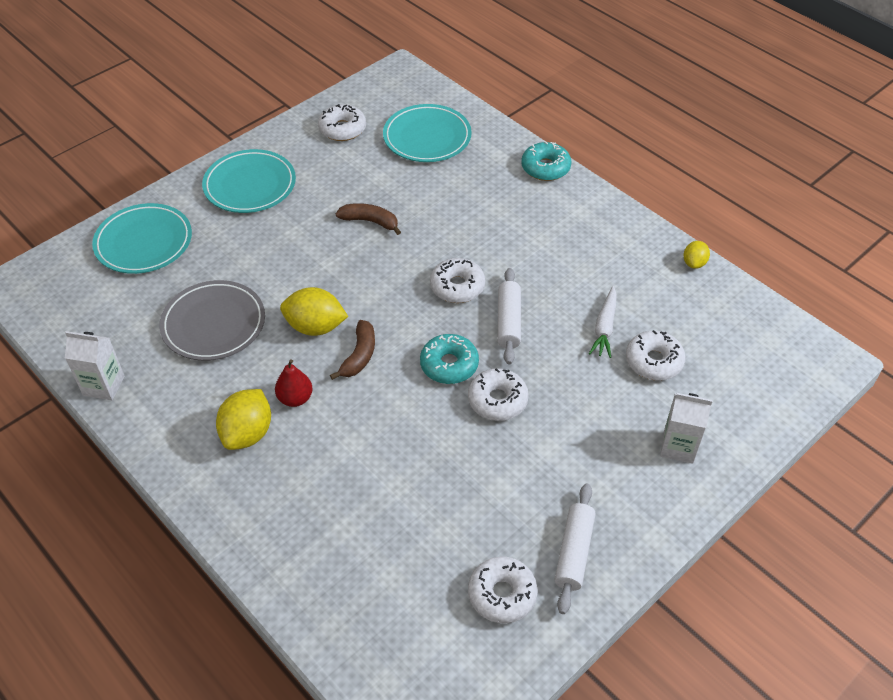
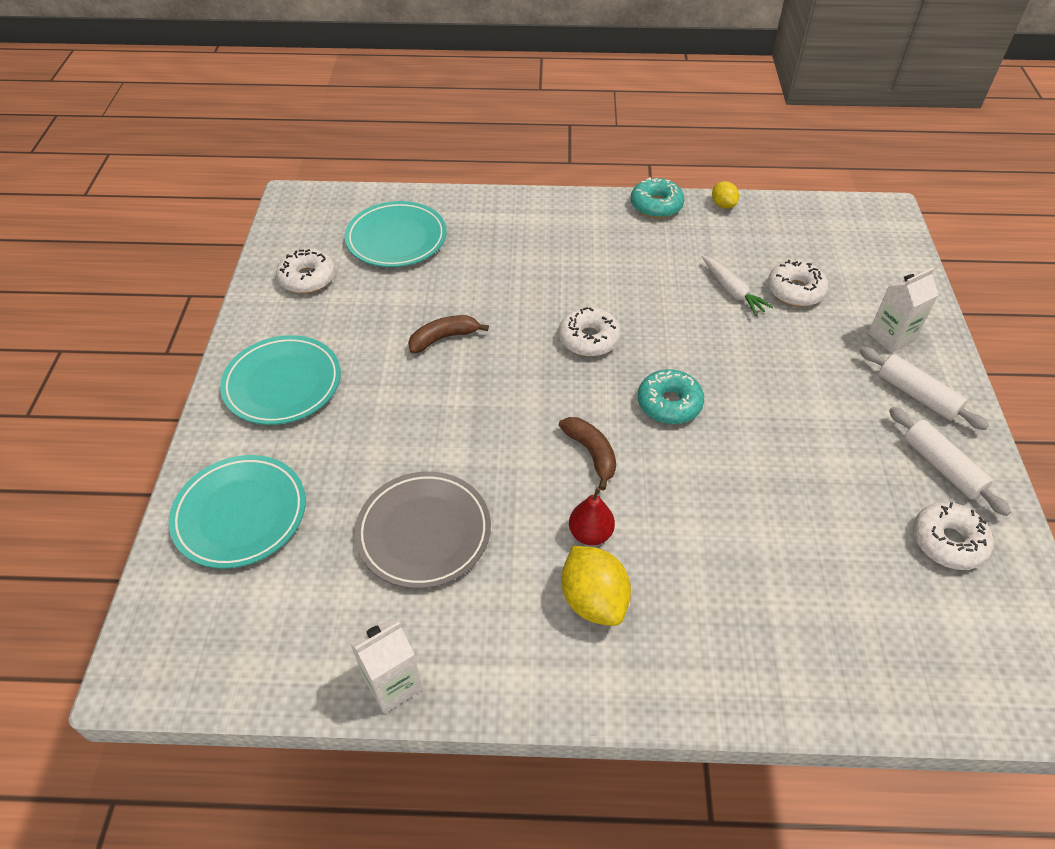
camera: 45 degrees left, 0 degrees up
(315, 327) = (521, 460): yellow lemon -> none
(497, 400) = (740, 402): white donut -> none
(508, 321) = (664, 337): white rolling pin -> white rolling pin (917, 395)
(545, 168) = (527, 204): turquoise donut -> turquoise donut (656, 205)

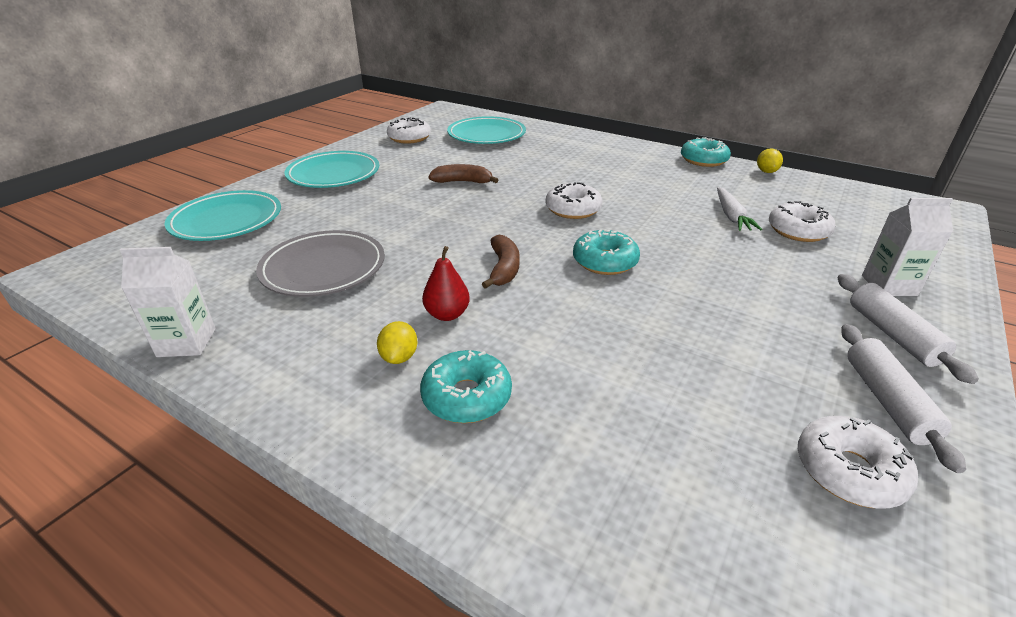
camera: 30 degrees right, 15 degrees down
(593, 600) = (399, 357): yellow lemon -> yellow lemon, size x0.56
(678, 610) = (466, 396): none -> turquoise donut

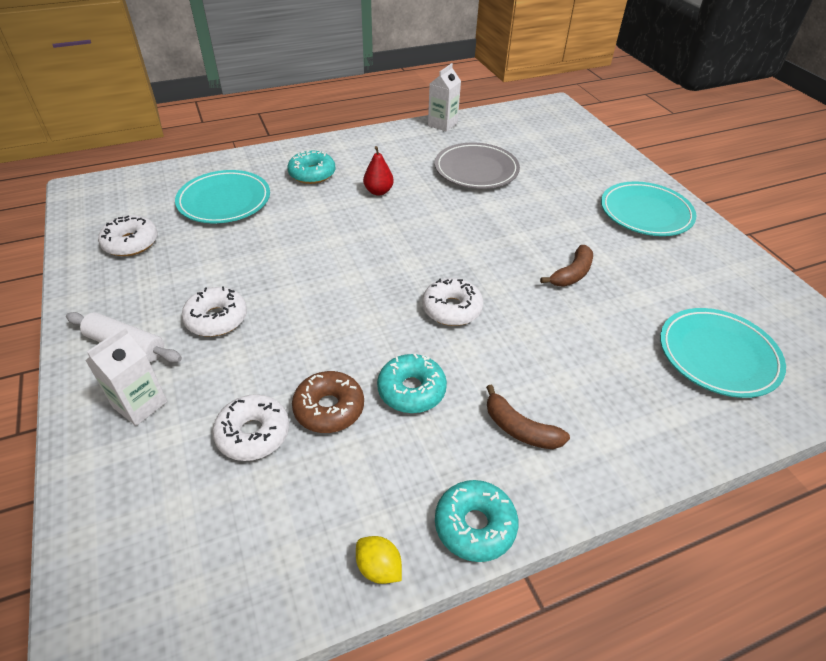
camera: 125 degrees right, 10 degrees up
(227, 221) = (582, 154): turquoise plate -> turquoise plate (224, 201)
(399, 357) = (362, 167): yellow lemon -> none
(409, 138) = (737, 289): white donut -> white donut (216, 319)
(504, 268) = (401, 229): brown banana -> brown banana (520, 429)
(605, 261) = (357, 276): turquoise donut -> turquoise donut (411, 390)
(731, 216) = (329, 408): white carrot -> brown donut
(887, 401) = (120, 289): white rolling pin -> none

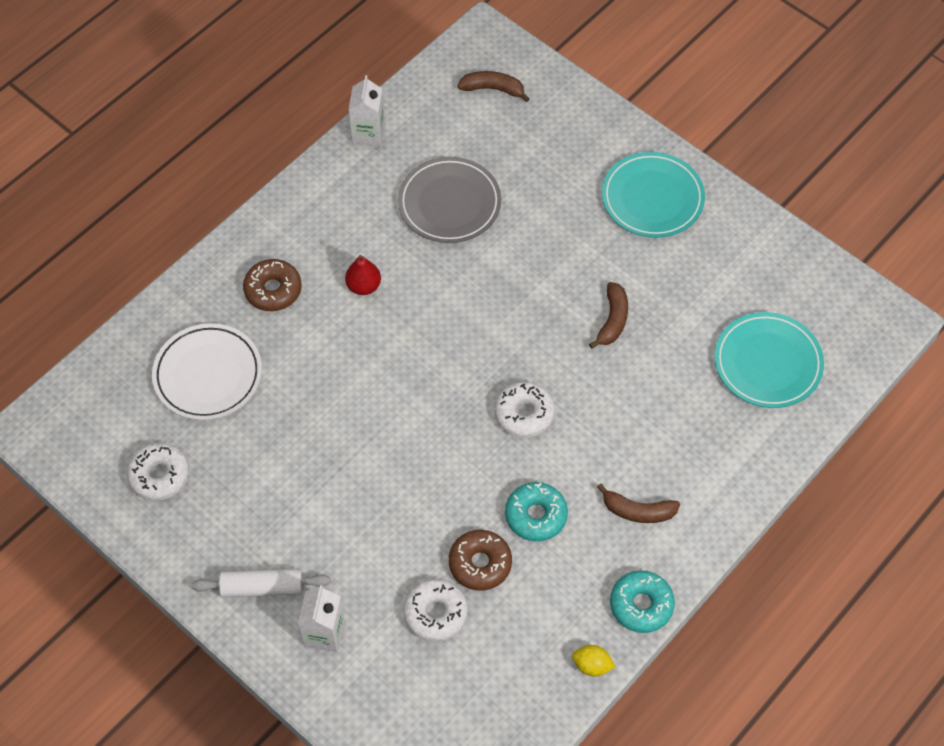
camera: 25 degrees left, 15 degrees up
(216, 319) = (320, 523): white donut -> none
(224, 201) = (208, 375): turquoise plate -> white plate
(312, 174) = (273, 290): turquoise donut -> brown donut
(546, 128) = (493, 89): none -> brown banana

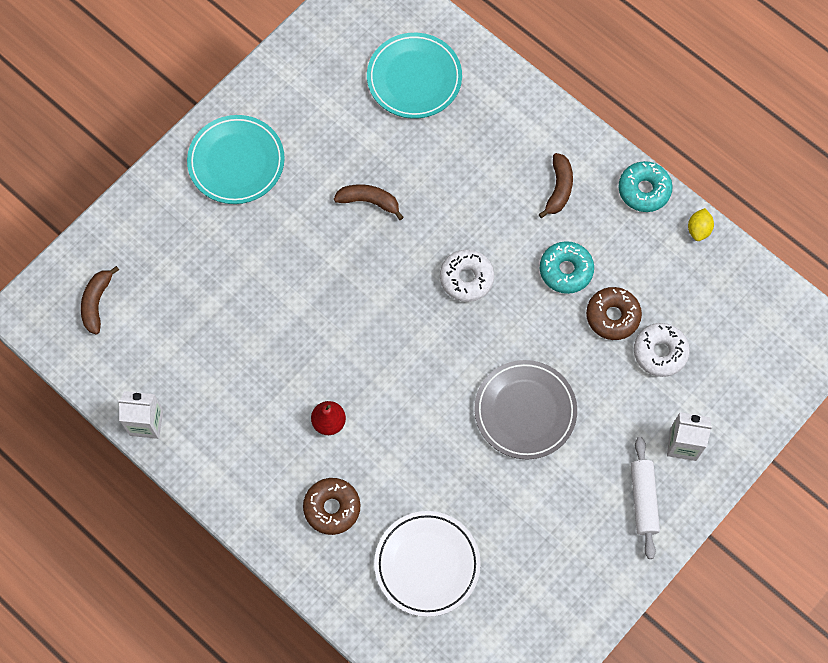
camera: 90 degrees left, 10 degrees up
(159, 476) = (536, 602): white donut -> none
(449, 203) = (235, 343): grey plate -> grey plate (525, 411)

